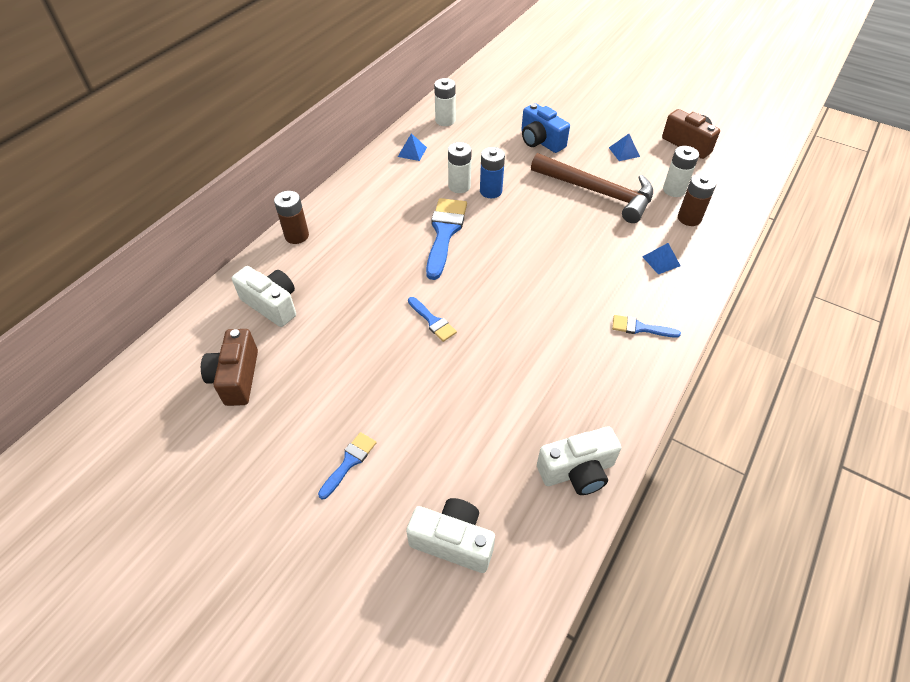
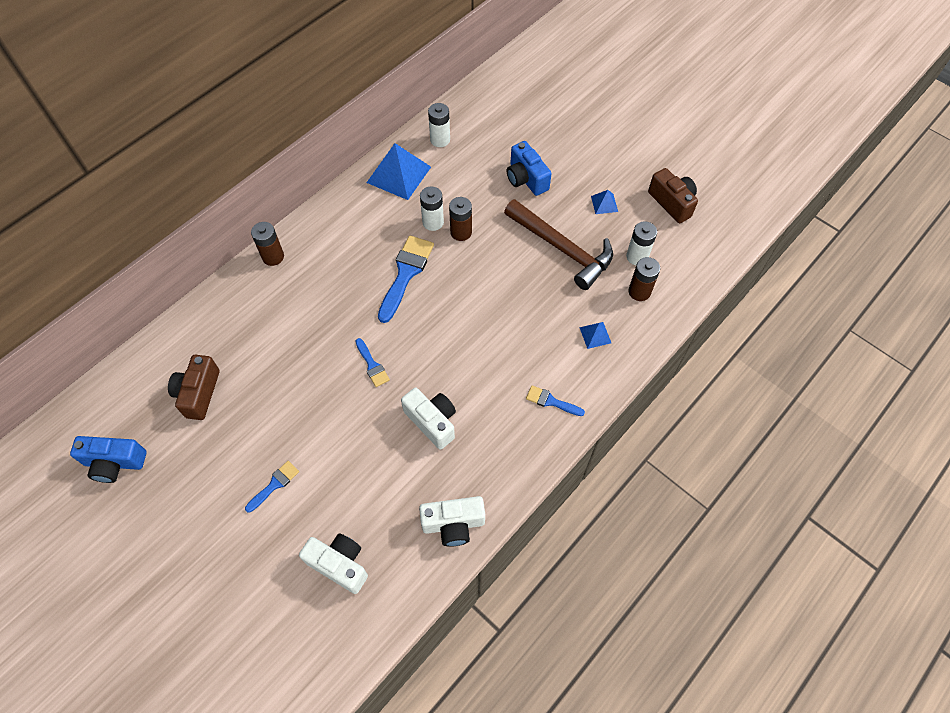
camera: 10 degrees right, 10 degrees up
(142, 469) = (115, 463): none -> blue camera
(272, 305) = (239, 326): white camera -> white camera (432, 422)
(412, 152) = (398, 174): blue pyramid -> blue pyramid, size x2.11
(490, 191) = (461, 232): blue battery -> brown battery

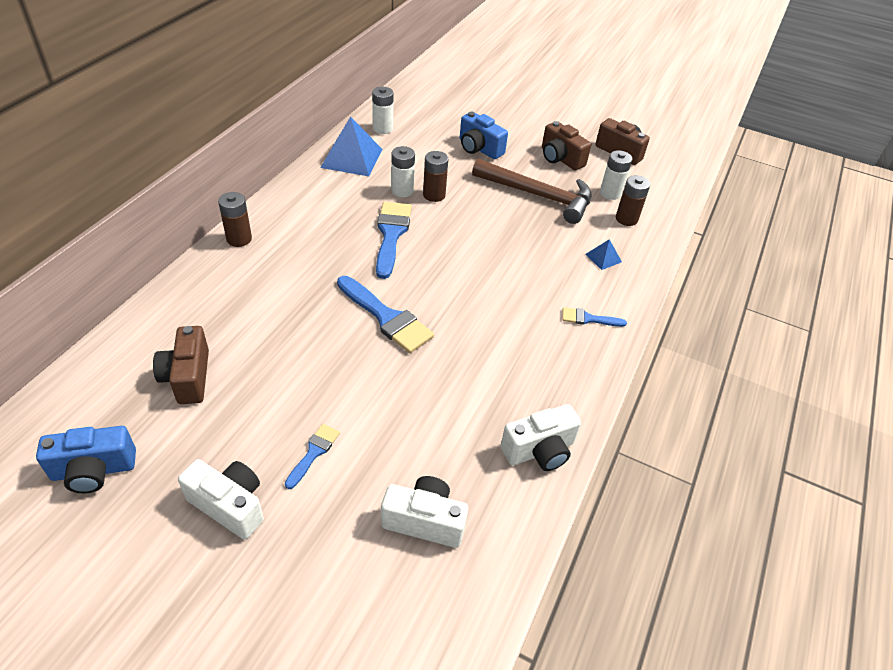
camera: 20 degrees left, 15 degrees down
(372, 365) = (386, 317): blue brush -> blue brush, size x1.88
(432, 422) = (473, 357): white camera -> white camera (229, 505)
(604, 203) = (560, 158): blue pyramid -> brown camera

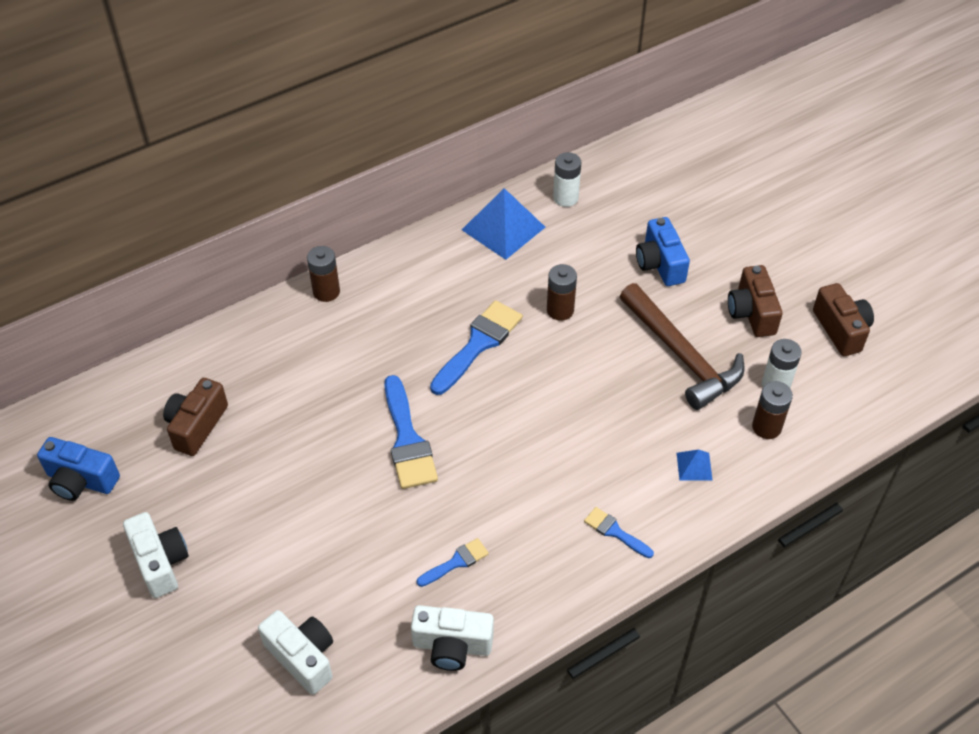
camera: 35 degrees right, 5 degrees up
(314, 452) = (254, 548): blue brush -> blue brush (456, 562)
(402, 190) = (529, 291): white battery -> none

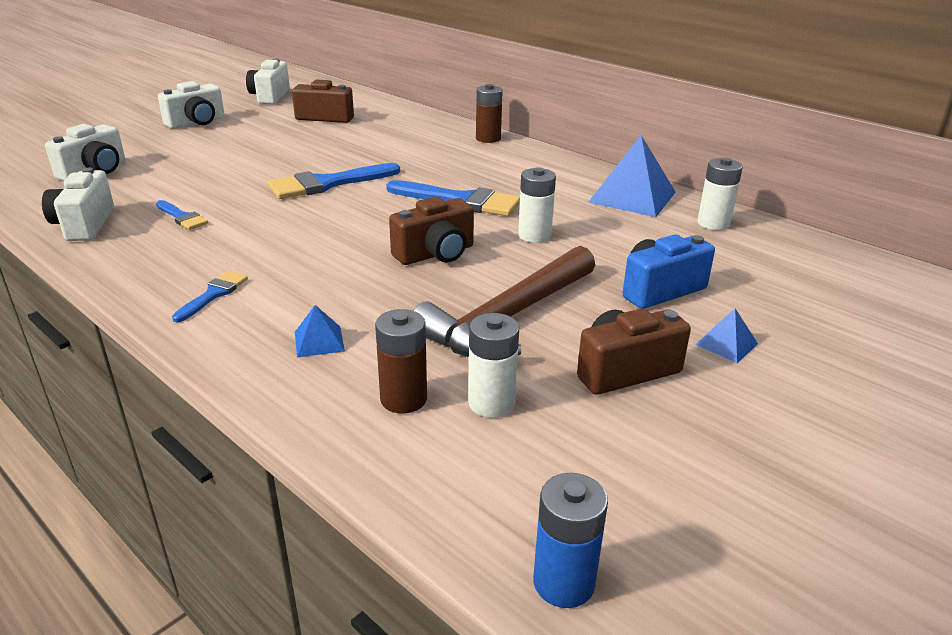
camera: 75 degrees right, 20 degrees down
(81, 481) = (270, 96): blue camera -> white camera
(560, 310) = (534, 235): brown battery -> white battery
(730, 256) = (726, 344): none -> blue pyramid
(841, 330) = (653, 471): brown camera -> brown camera (436, 254)
(911, 386) = (563, 582): none -> blue battery

